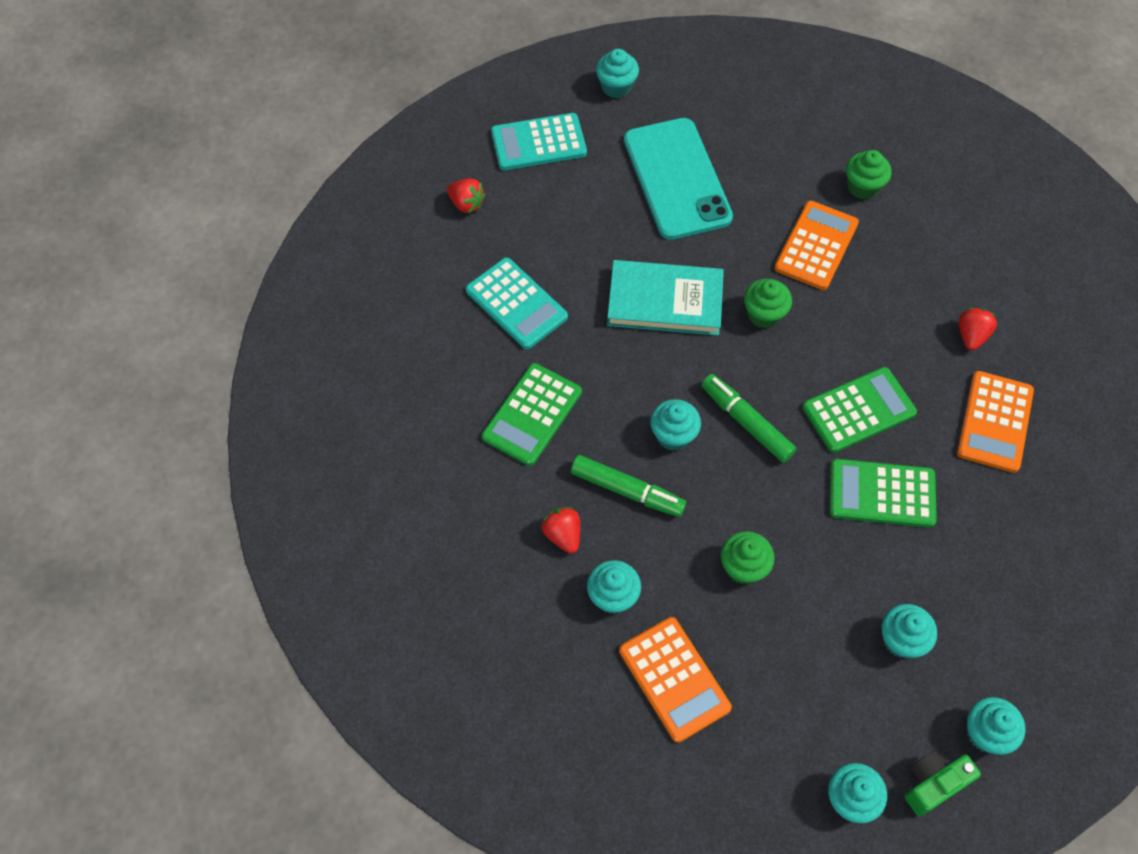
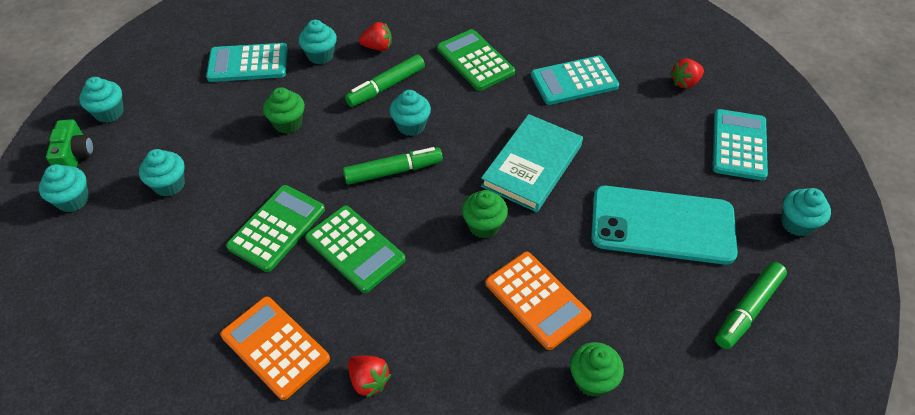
camera: 115 degrees right, 10 degrees down
(674, 679) = (248, 63): orange calculator -> turquoise calculator
(730, 104) = (748, 310): none -> green marker
(858, 410) = (355, 249): green calculator -> green calculator turned 45 degrees counterclockwise

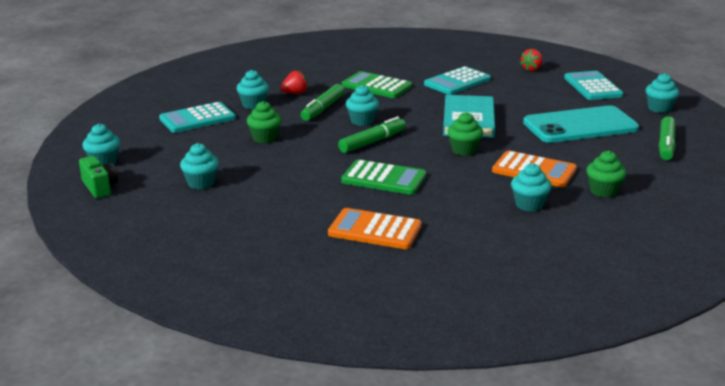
camera: 25 degrees left, 25 degrees down
(73, 200) = (125, 207): turquoise cupcake -> turquoise cupcake (529, 205)
(277, 228) = (313, 183): green calculator -> none
(369, 381) = (459, 227): red strawberry -> none

